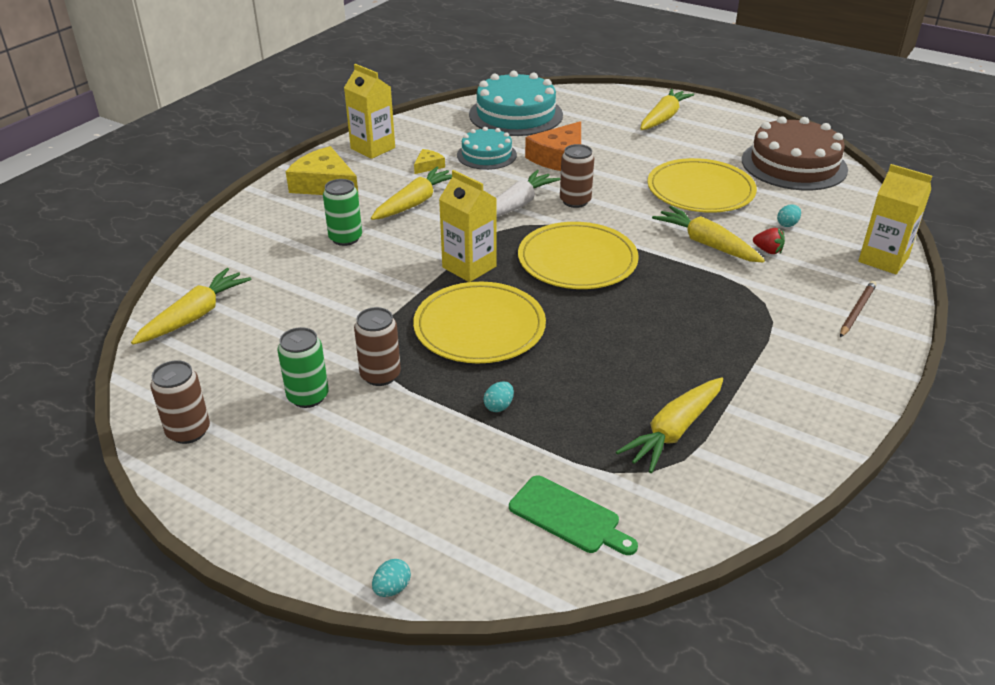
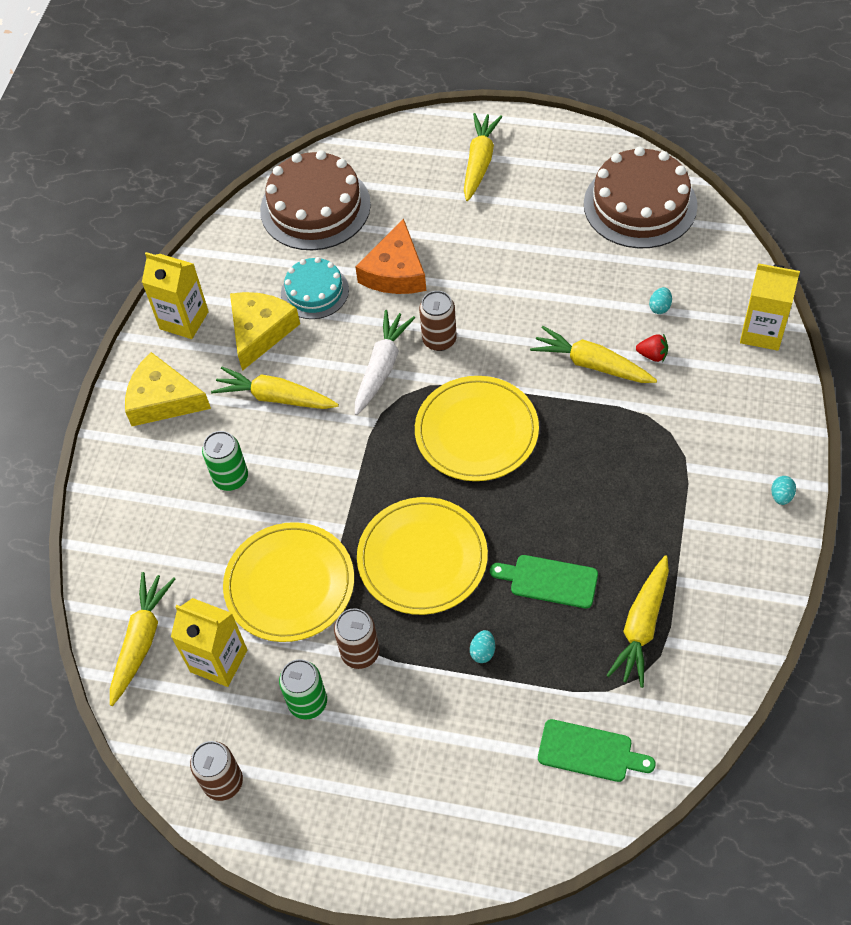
camera: 15 degrees left, 20 degrees up
(392, 588) = (482, 875): turquoise egg -> turquoise egg (781, 496)
(415, 202) = (275, 397): yellow carrot -> yellow carrot turned 90 degrees counterclockwise
(428, 166) = (260, 331): yellow cheese -> yellow cheese, size x2.08
(469, 267) = (375, 478): yellow carton -> yellow carton (219, 661)
(515, 114) = (315, 207): turquoise cake -> brown cake
(593, 373) = (549, 581): none -> green cutting board
(700, 190) = (559, 279): yellow plate -> yellow plate (289, 584)
(857, 311) = (755, 415): brown pencil -> none

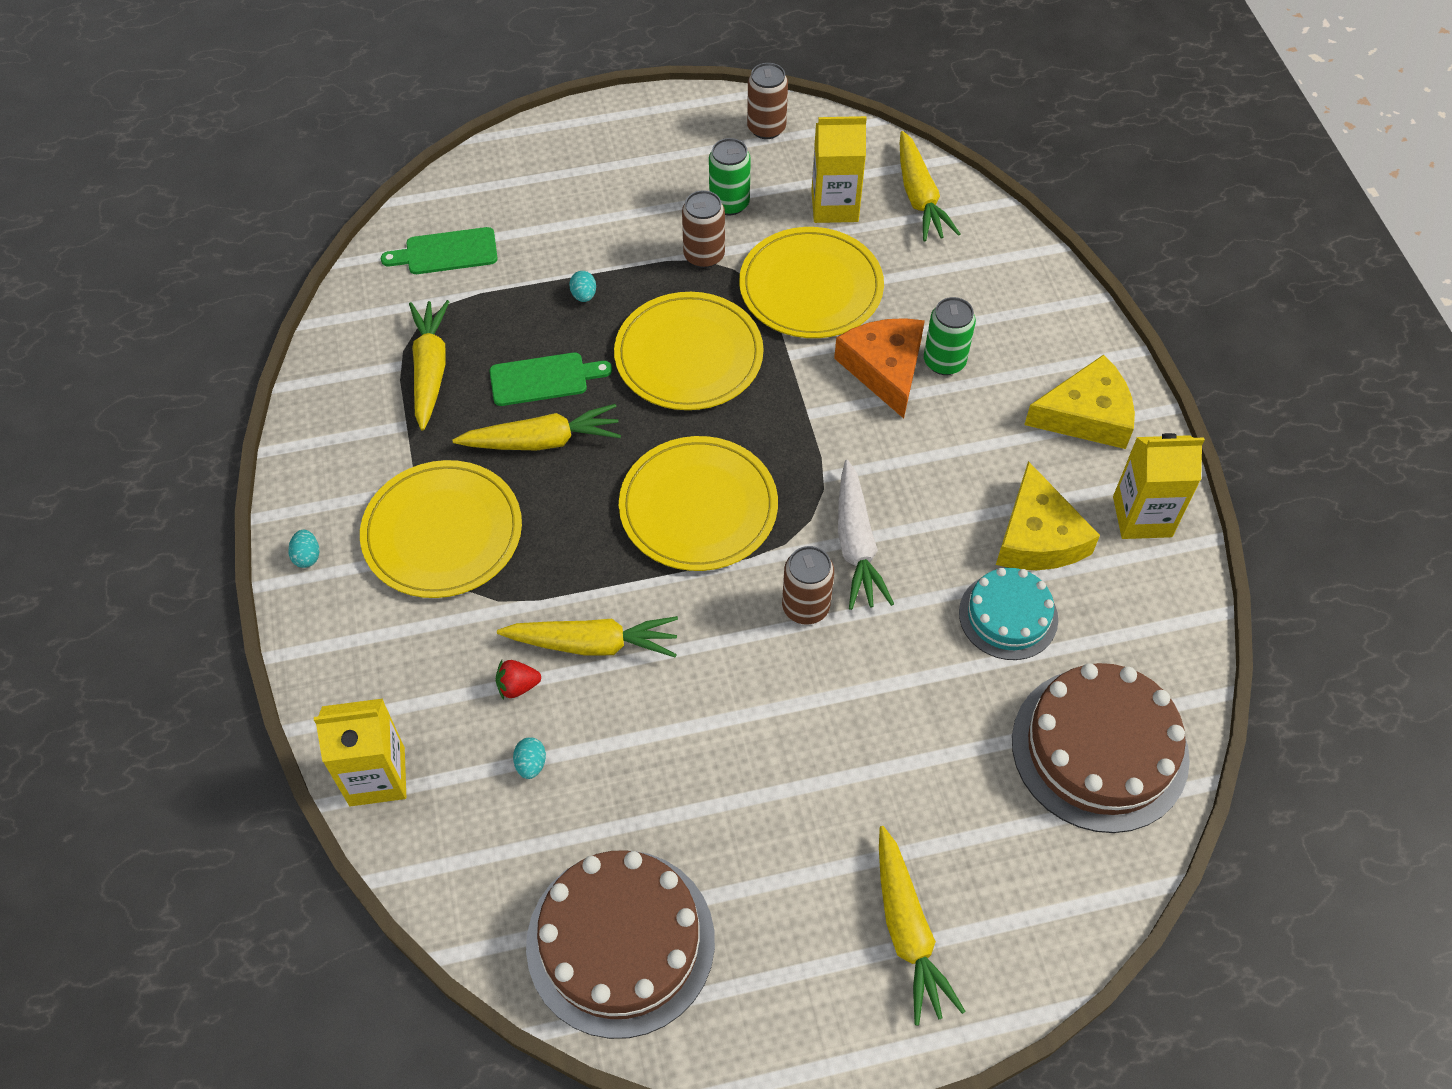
camera: 150 degrees right, 0 degrees up
(275, 397) = (959, 463): yellow carrot -> yellow carrot (542, 441)
(395, 272) = (920, 685): orange cheese -> orange cheese (884, 368)
(673, 478) = (442, 532): none -> yellow plate

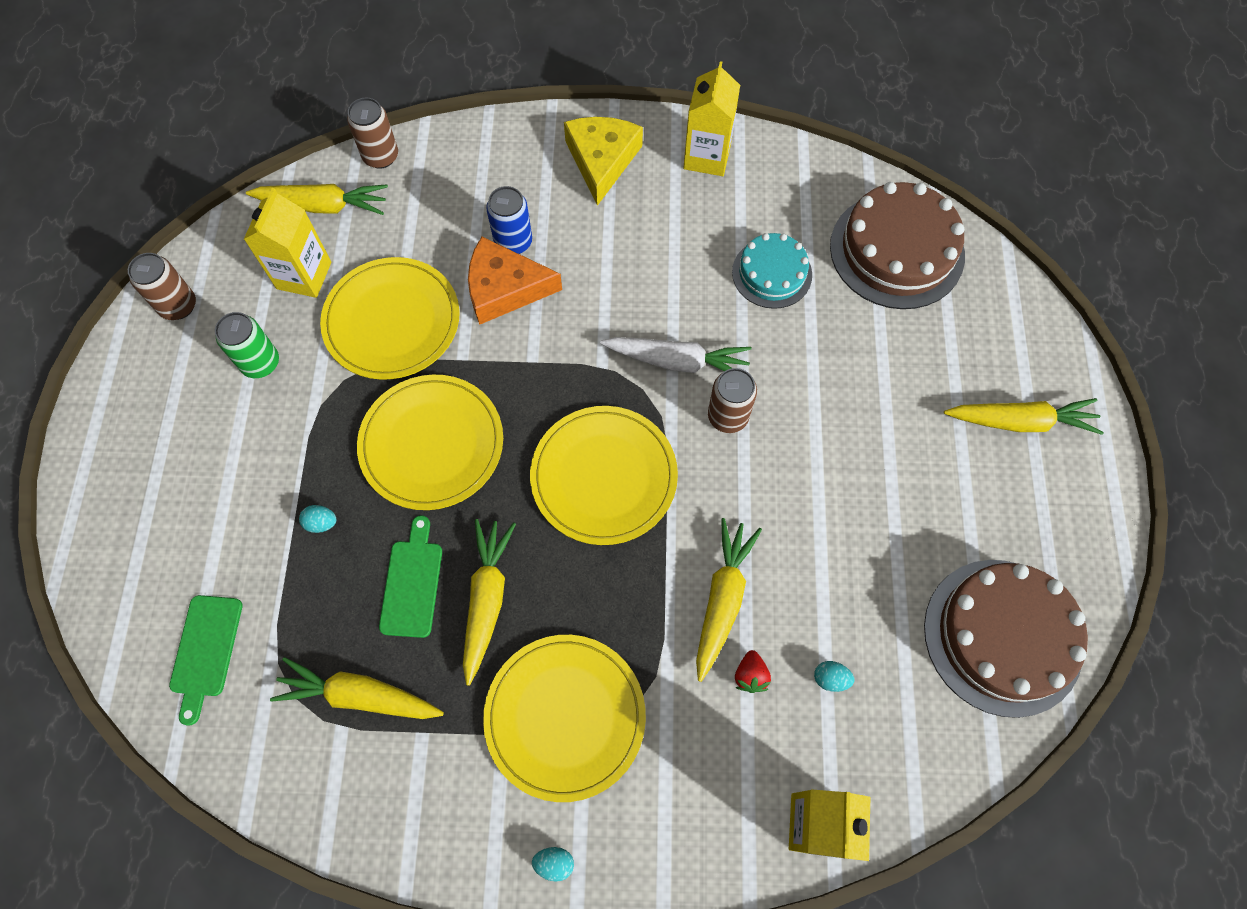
camera: 75 degrees left, 10 degrees up
(704, 255) = (316, 401): brown can -> brown can (381, 156)
(944, 361) = (513, 242): green can -> blue can
(1038, 536) = (706, 230): yellow cheese -> none

